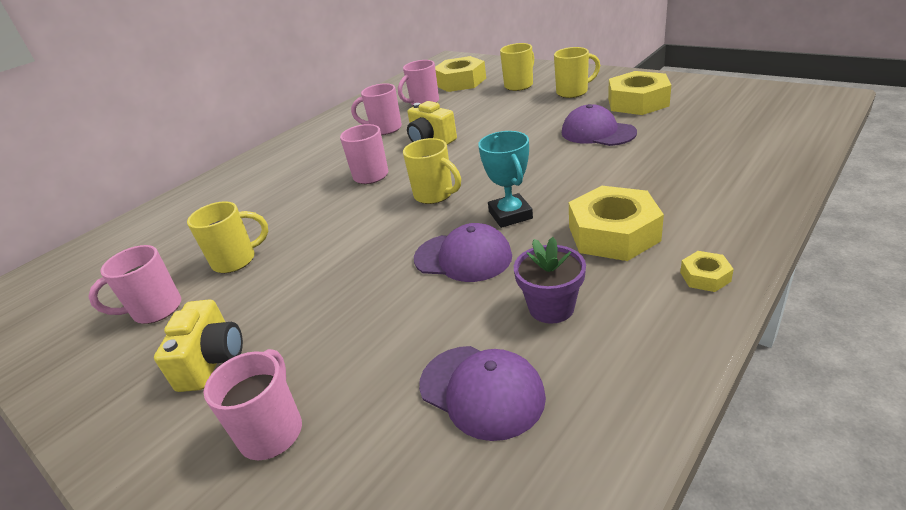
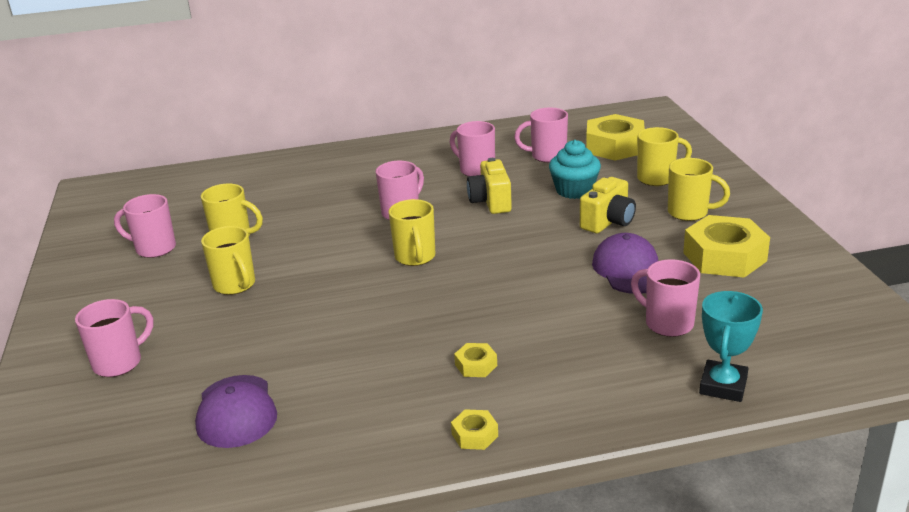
camera: 35 degrees right, 5 degrees down
(212, 361) = (142, 302): yellow camera -> yellow camera (608, 222)
(300, 293) = (235, 285): none -> yellow mug
(463, 257) = (356, 320): purple cap -> none
(478, 111) = (574, 190): none -> turquoise cupcake
(510, 215) = (436, 306): turquoise trophy -> turquoise trophy (723, 386)
(551, 308) = (349, 390): purple flower pot -> none
(613, 234) = (476, 365): yellow nut -> yellow nut, size x0.45
(679, 147) = (667, 323): none -> pink mug

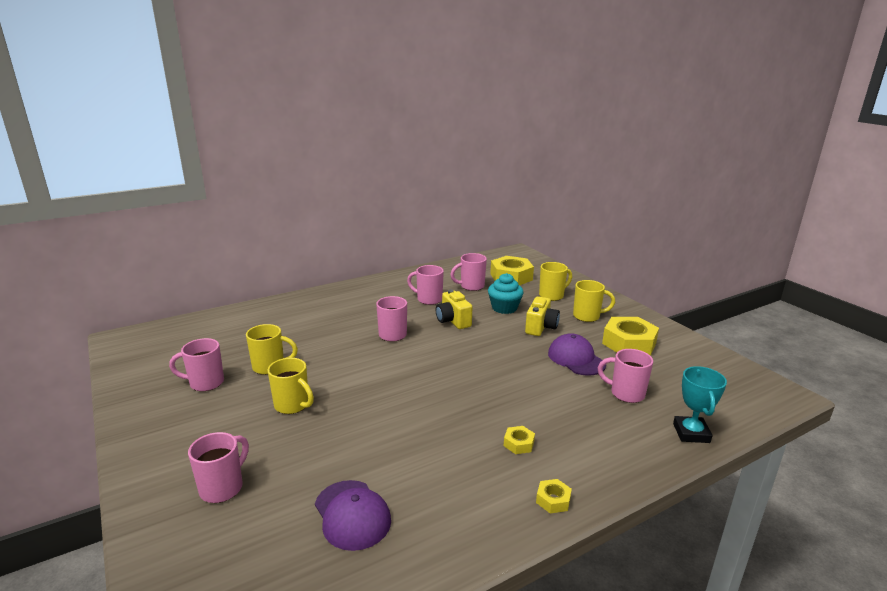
camera: 20 degrees left, 5 degrees down
(415, 257) = (423, 367): yellow mug -> none

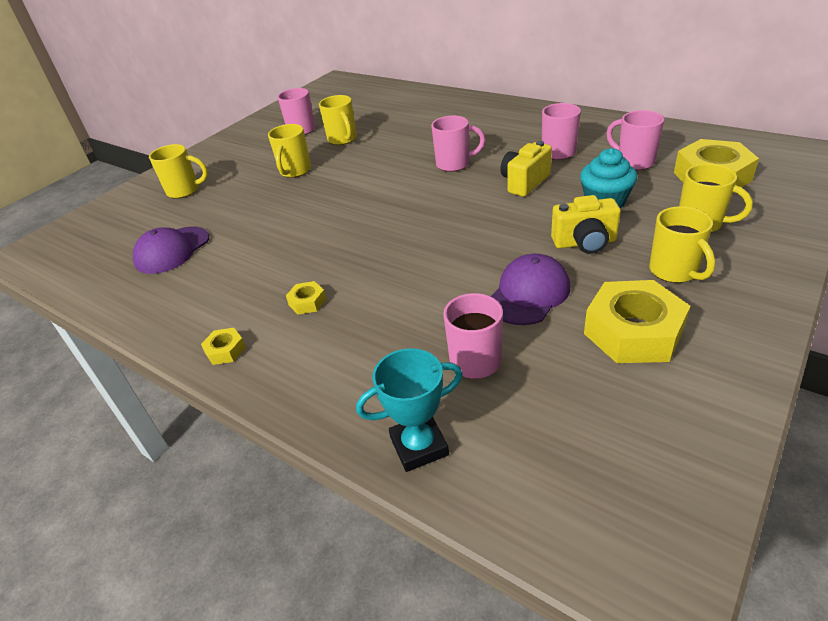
camera: 70 degrees right, 15 degrees up
(223, 487) = (184, 191): pink mug -> yellow mug

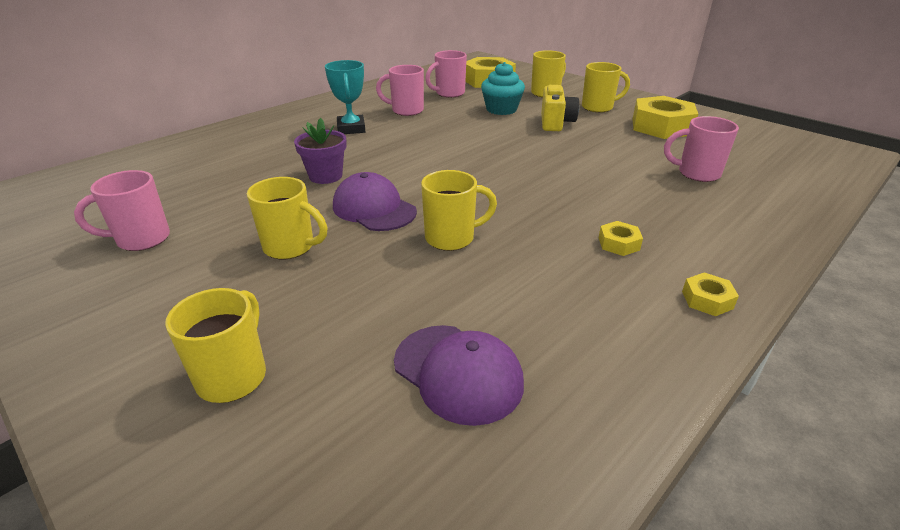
camera: 85 degrees left, 5 degrees down
(343, 140) = (233, 206): yellow mug -> yellow mug (452, 238)
(395, 155) = (325, 176): none -> purple flower pot
(419, 446) = (795, 201): turquoise trophy -> turquoise trophy (351, 129)
(454, 164) = (384, 150): pink mug -> none
(524, 183) = (450, 128): yellow camera -> none
(528, 294) = (617, 147): purple cap -> purple cap (374, 209)

